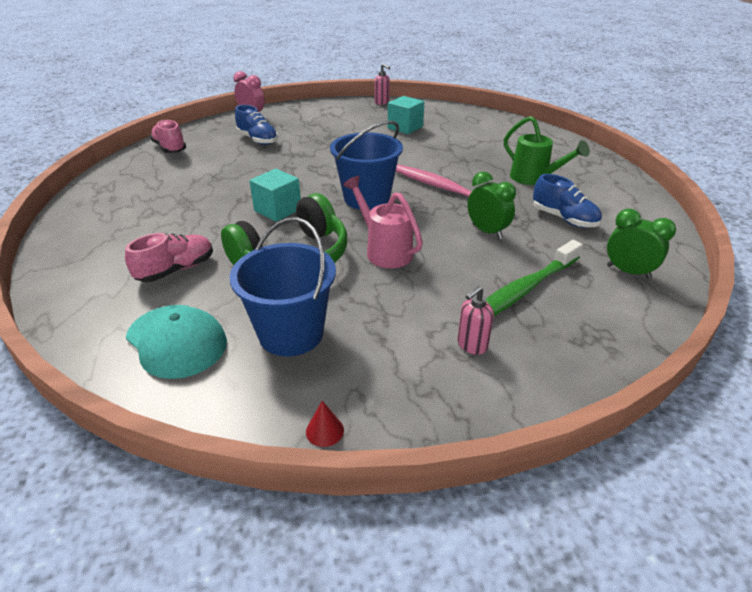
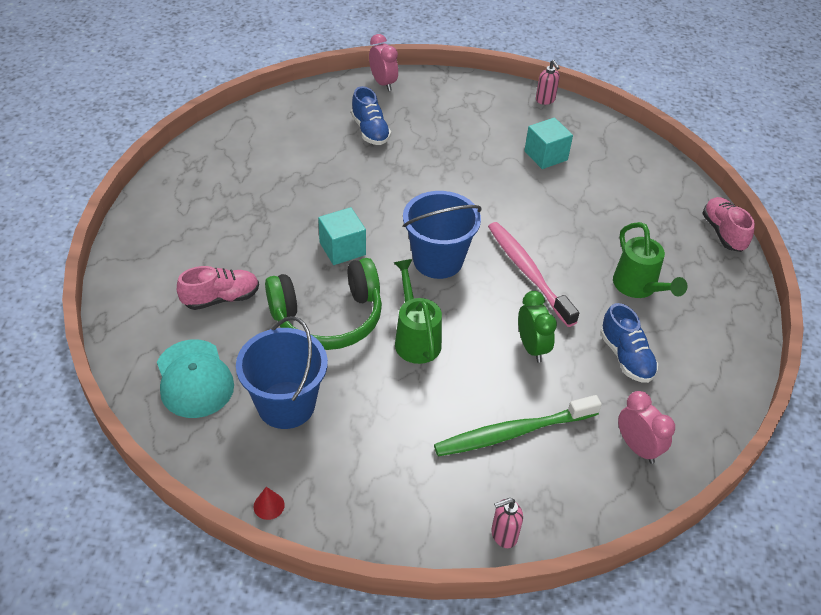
camera: 20 degrees right, 10 degrees up
(170, 148) = (275, 119): pink shoe -> pink shoe (723, 233)
(384, 251) = (415, 339): pink watering can -> green watering can
(471, 345) = (429, 473): pink soap dispenser -> pink soap dispenser (503, 535)
(628, 272) = (637, 447): green clock -> pink clock

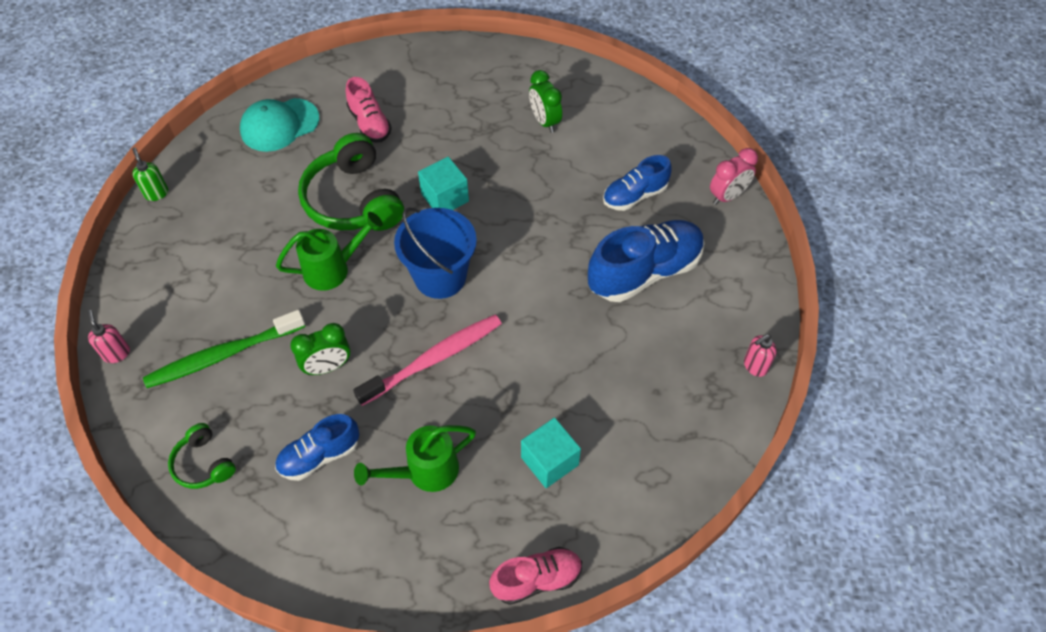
camera: 85 degrees right, 10 degrees up
(264, 171) = (544, 121): none -> green clock
(269, 505) = (156, 193): red cone -> green soap dispenser
(286, 405) = (253, 187): blue bucket -> none
(452, 138) = (644, 272): none -> blue shoe
(513, 432) = (223, 355): green toothbrush -> green toothbrush turned 90 degrees counterclockwise
(545, 155) = (639, 370): turquoise cube -> turquoise cube (549, 461)
(637, 447) = (203, 463): pink clock -> green headphones

